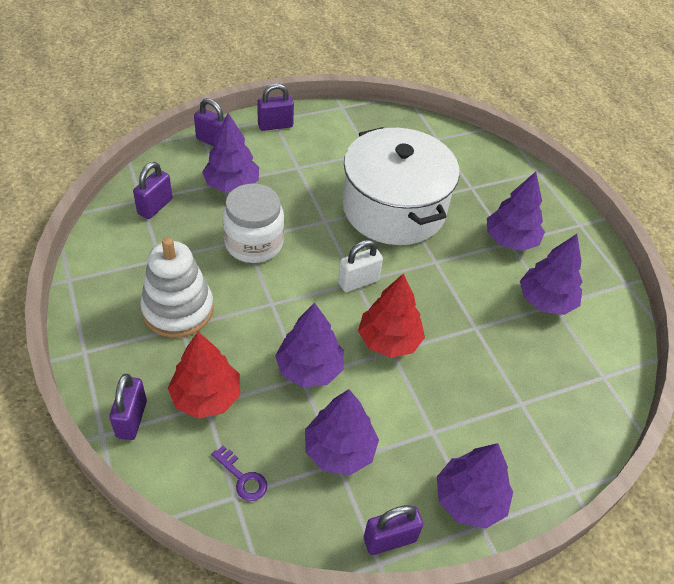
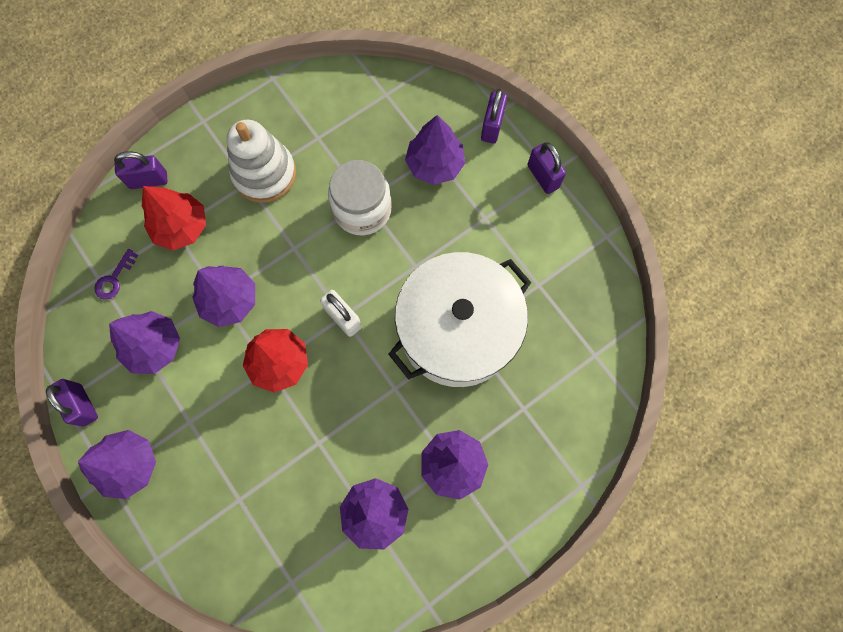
camera: 80 degrees right, 25 degrees up
(155, 206) = (380, 109): purple padlock -> none

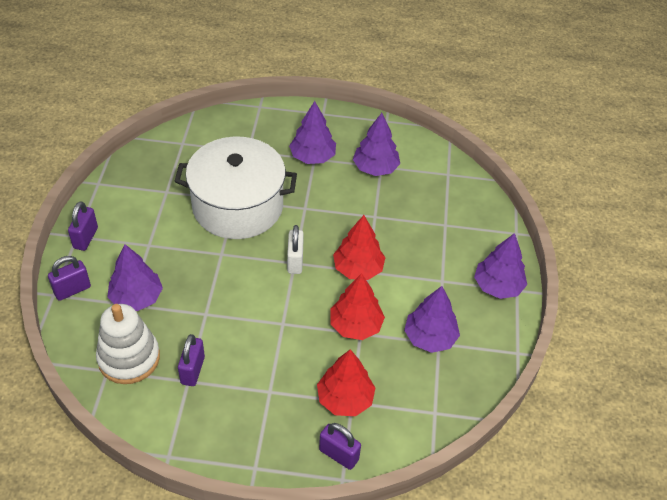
camera: 140 degrees left, 25 degrees down
(83, 405) = (505, 340): purple padlock -> purple padlock (192, 370)
(114, 279) = (423, 402): purple key -> none
(229, 300) = (355, 325): purple tree -> red tree
(264, 173) = (251, 387): white stacking toy -> white stacking toy (129, 358)
(362, 209) = (214, 309): white jar -> none

